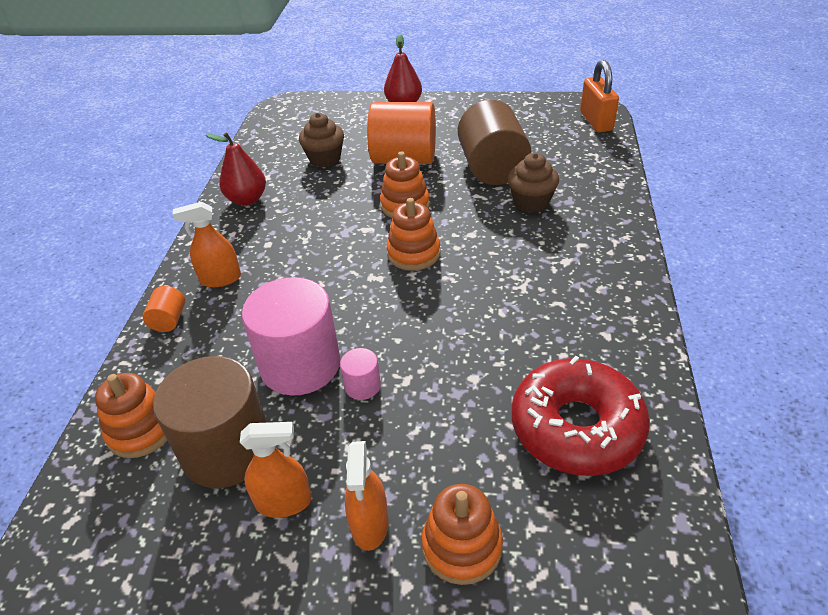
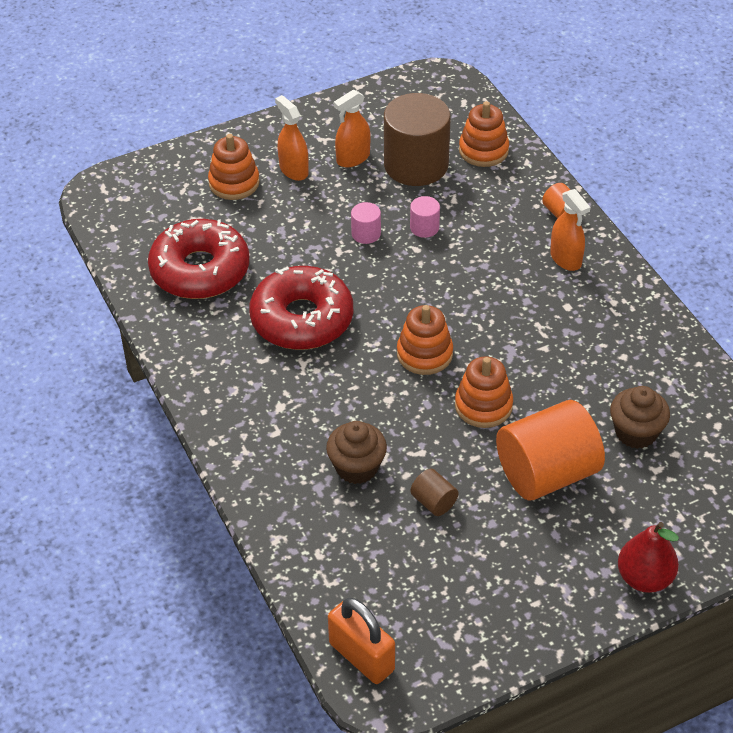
camera: 145 degrees right, 5 degrees up
(220, 279) = (566, 259): orange spray bottle -> orange spray bottle turned 105 degrees clockwise
(247, 199) = (650, 343): red pear -> none
(300, 365) = (424, 227): pink cylinder -> pink cylinder, size x0.43
(492, 168) = (433, 502): brown cylinder -> brown cylinder, size x0.43
(497, 324) = (302, 319): none -> red donut

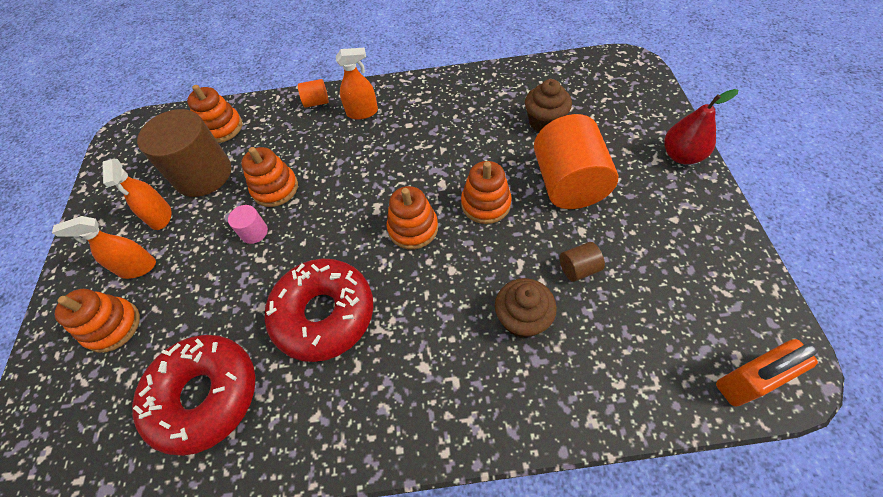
camera: 65 degrees left, 10 degrees up
(424, 227) = (275, 188): pink cylinder -> orange stacking toy

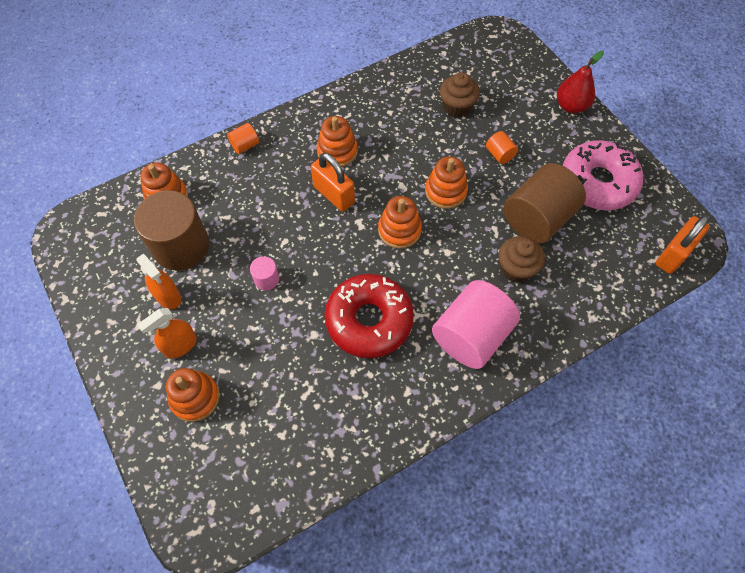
camera: 30 degrees left, 5 degrees up
(205, 396) = (314, 413): red donut -> none
(275, 188) = (259, 236): orange stacking toy -> orange stacking toy (337, 151)
(362, 112) = (295, 143): orange spray bottle -> none
(368, 171) = (334, 195): none -> orange padlock
(425, 379) = (471, 335): none -> pink cylinder
(568, 183) = (499, 154): orange cylinder -> orange cylinder, size x0.43
(578, 269) = (537, 218): brown cylinder -> brown cylinder, size x2.30
(677, 251) = (597, 182): none -> pink donut

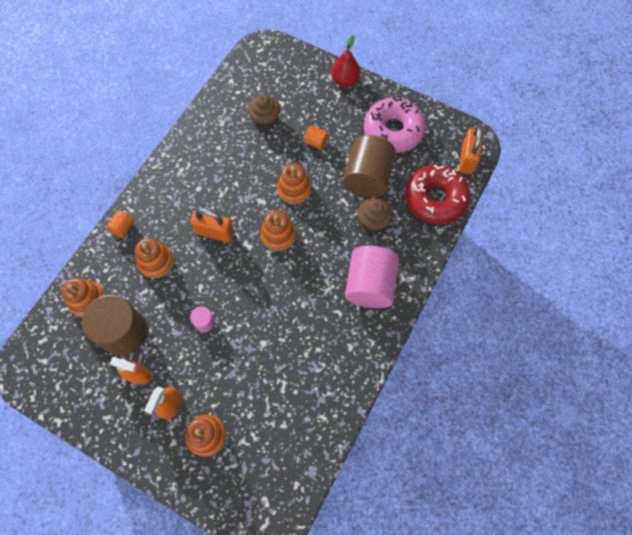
camera: 30 degrees left, 5 degrees up
(337, 151) = (197, 198): orange stacking toy -> orange stacking toy (156, 262)
(369, 320) = (295, 312): red donut -> red donut (435, 199)

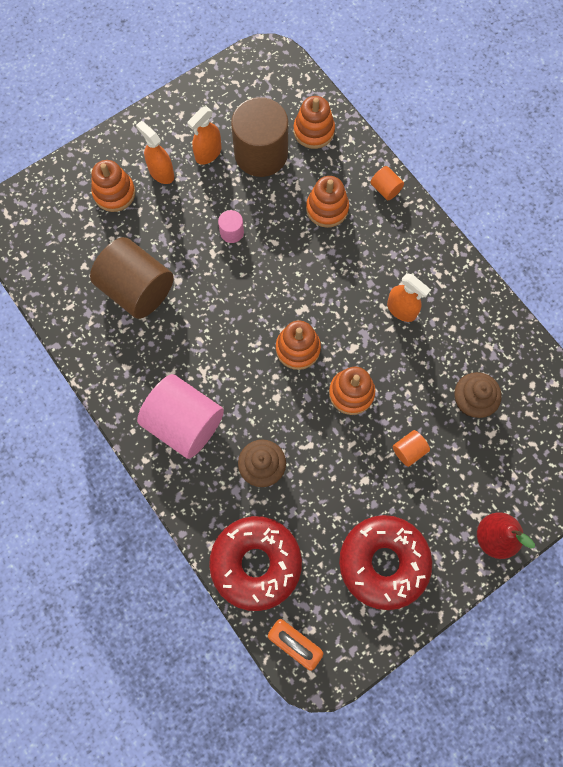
camera: 115 degrees right, 5 degrees up
(215, 233) = (334, 281): orange padlock -> none
(218, 182) = (401, 309): none -> orange spray bottle
(367, 178) = (327, 491): brown cylinder -> brown cylinder (137, 289)
(393, 131) = (383, 562): pink donut -> red donut

